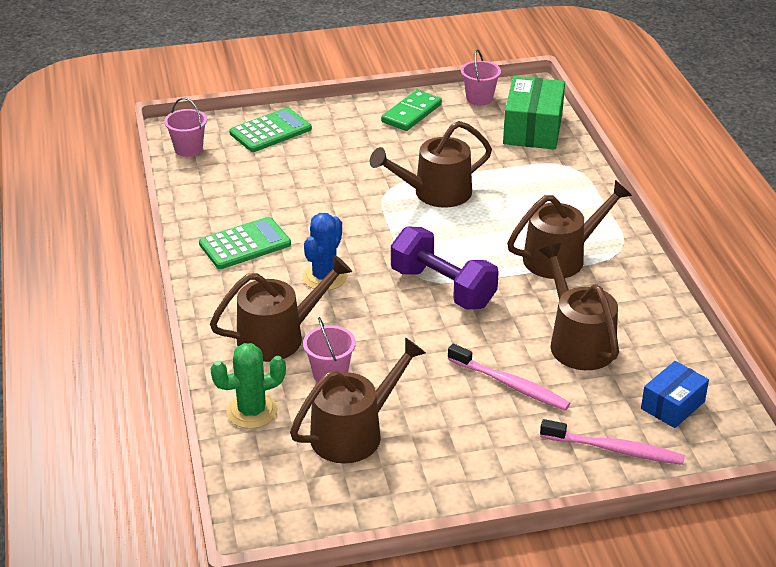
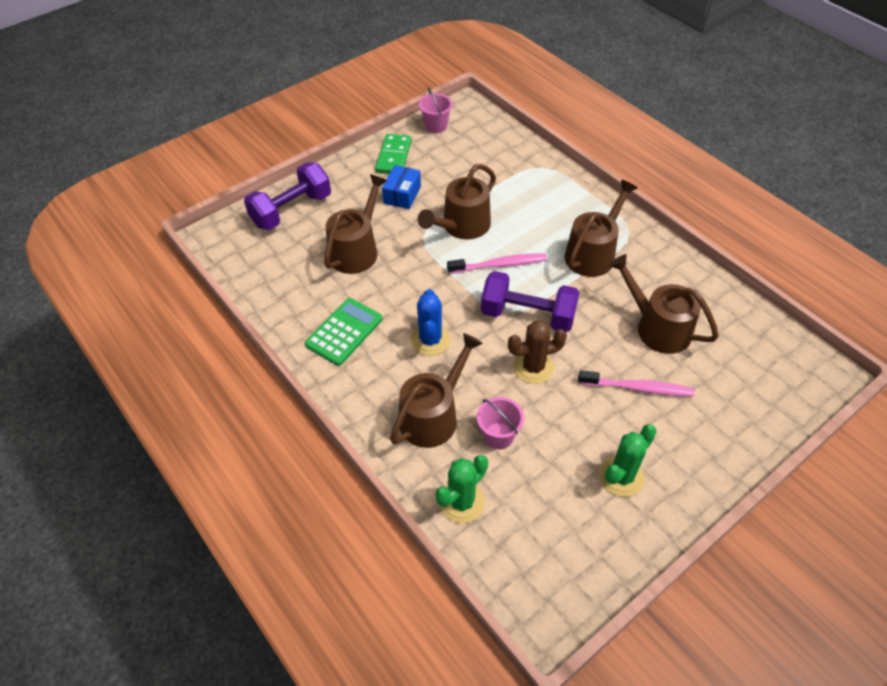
camera: 25 degrees left, 15 degrees up
(188, 149) = (233, 251): pink bucket -> none
(270, 131) = (291, 210): green calculator -> purple dumbbell
(353, 433) = (555, 487): brown watering can -> brown watering can (356, 250)
(412, 332) = (533, 367): none -> brown cactus
(429, 448) = (621, 476): none -> green cactus
(533, 129) = (494, 142): green box -> none
(615, 449) = (749, 417): pink toothbrush -> pink toothbrush (499, 265)
(672, 405) = (759, 359): blue box -> blue box (402, 194)

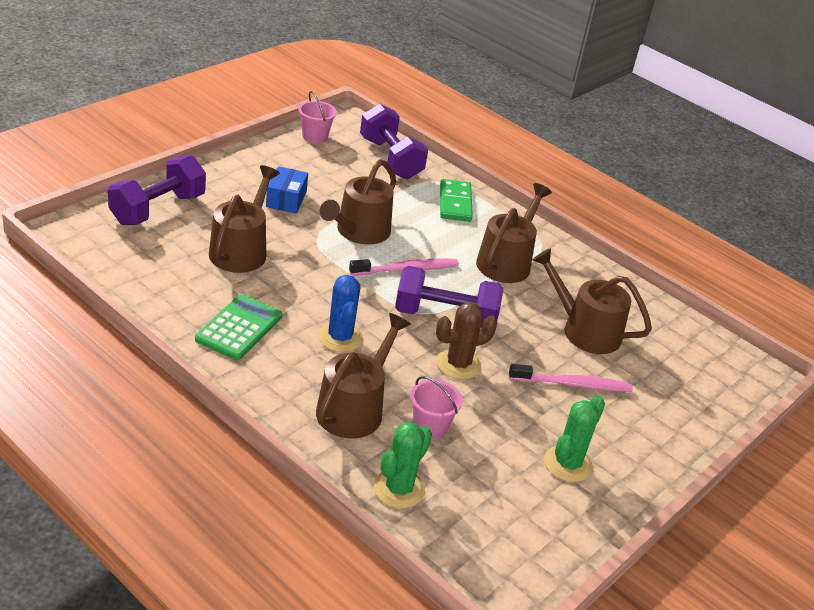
camera: 15 degrees left, 15 degrees down
(394, 156) = (271, 163): green domino -> green domino (455, 203)
(500, 146) = (390, 159): none -> purple dumbbell

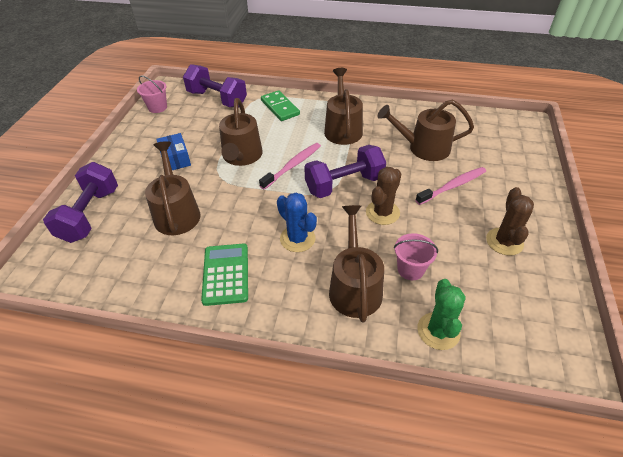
camera: 25 degrees left, 10 degrees up
(567, 464) = (504, 241): green cactus -> brown cactus

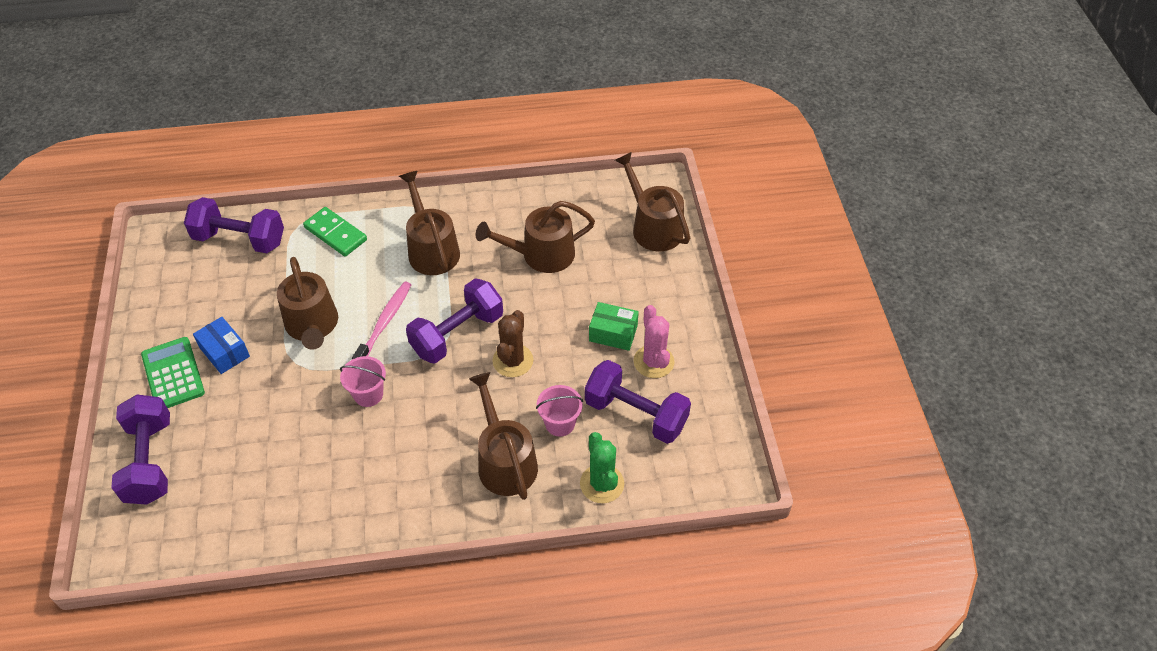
camera: 20 degrees left, 5 degrees up
(157, 107) = (158, 274): pink bucket -> pink bucket (368, 394)
(176, 213) = (262, 428): brown watering can -> brown watering can (653, 227)
(225, 274) = (356, 488): green calculator -> green calculator (173, 374)
(297, 239) = (423, 421): blue cactus -> none
(452, 186) = (586, 303): pink toothbrush -> none
(471, 212) = (613, 333): none -> green box
(481, 279) = (636, 414): none -> purple dumbbell
(504, 241) = (653, 362): brown cactus -> pink cactus

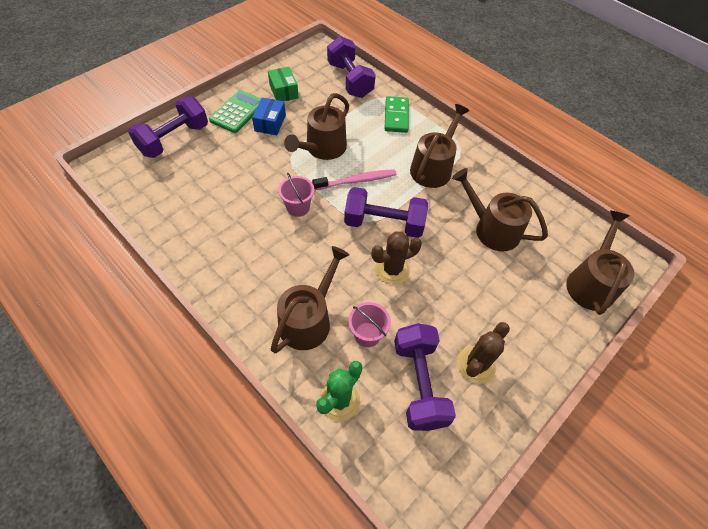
camera: 50 degrees right, 5 degrees up
(613, 333) = (473, 318): green box -> green box (283, 91)
(653, 362) = (476, 364): pink cactus -> brown cactus

